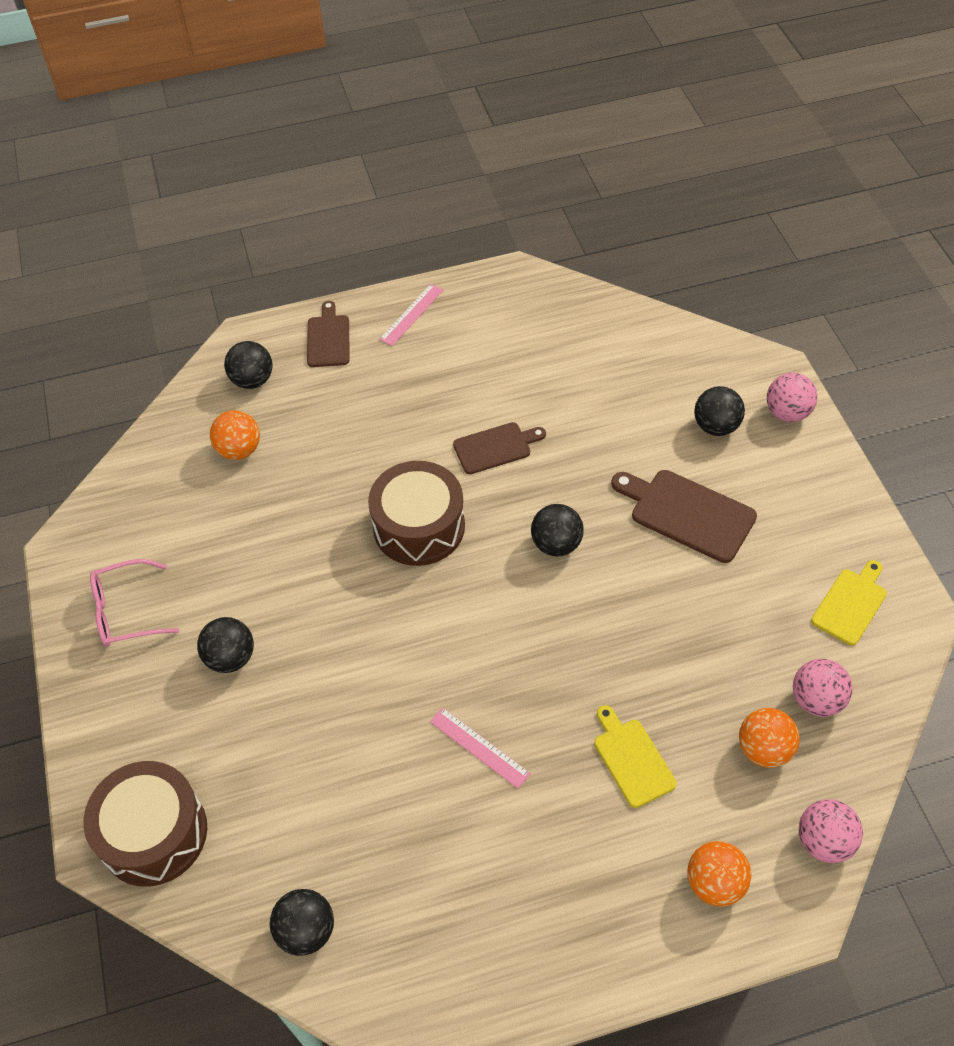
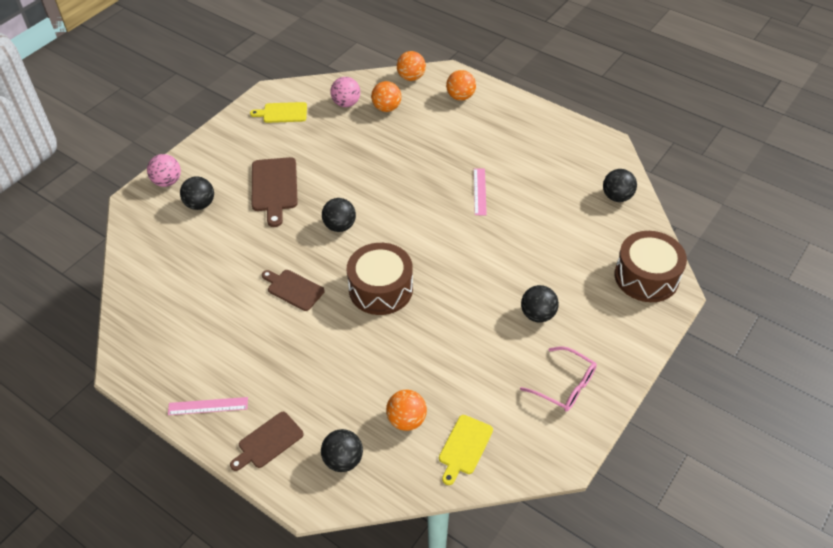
camera: 130 degrees left, 5 degrees down
(632, 759) = (432, 142): yellow cutting board -> yellow cutting board (464, 447)
(824, 841) = (411, 77): pink ball -> orange ball

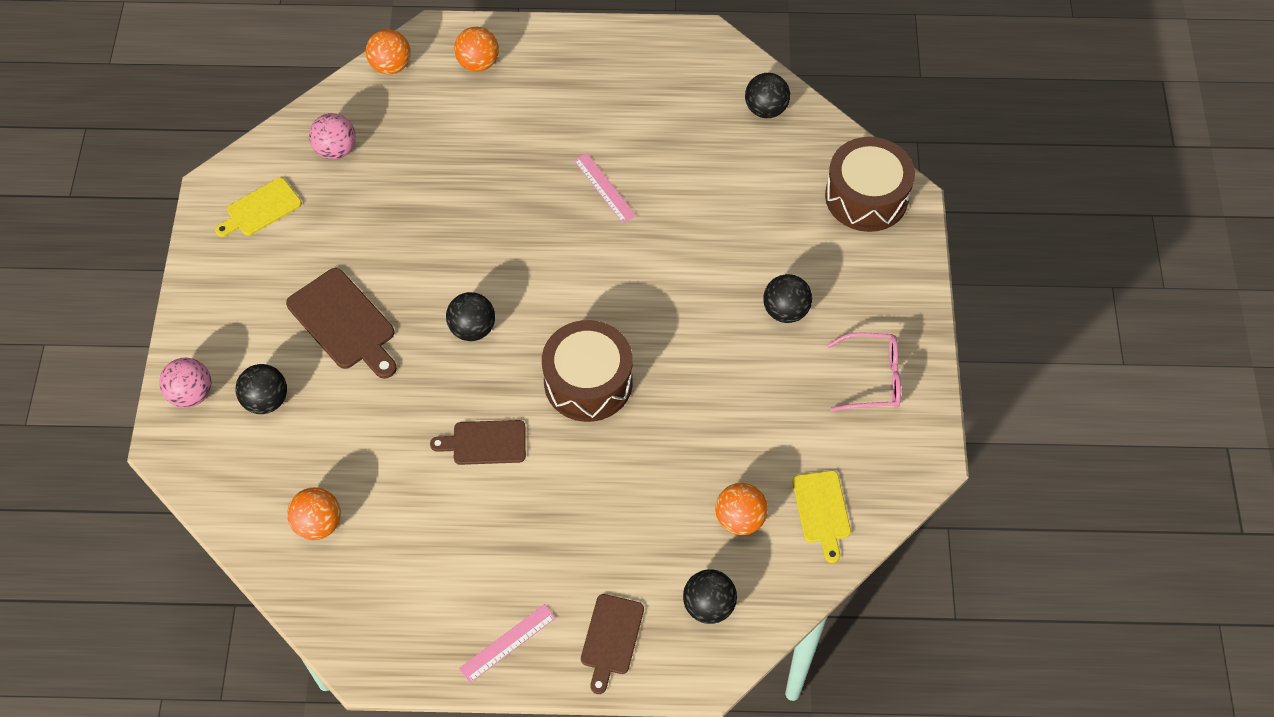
camera: 35 degrees left, 10 degrees up
(386, 108) = (395, 129): orange ball -> orange ball (318, 524)

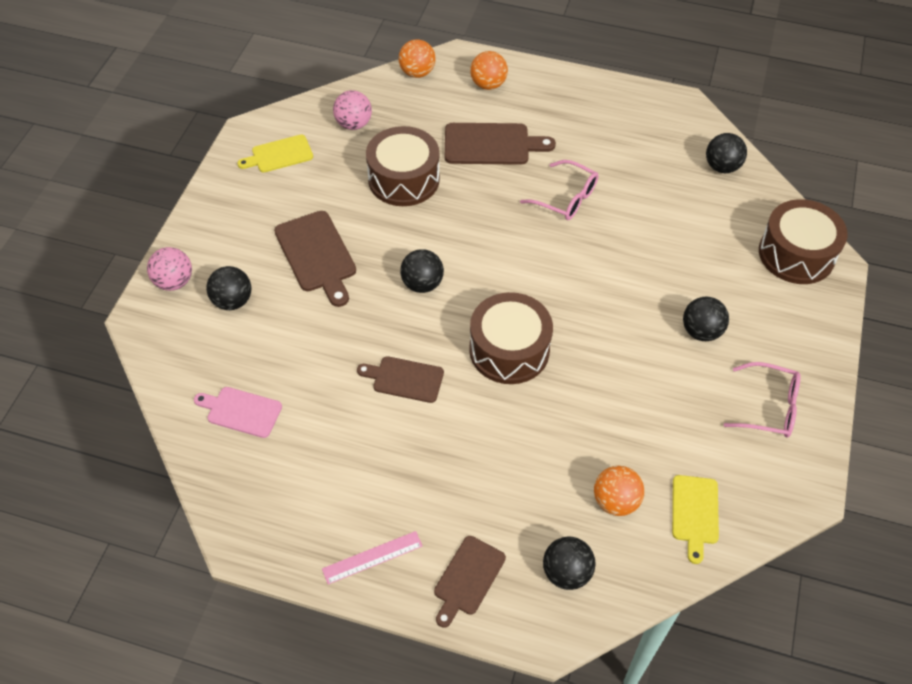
camera: 15 degrees right, 5 degrees down
(318, 524) = (241, 411): orange ball -> pink cutting board
(415, 206) = (404, 179): none -> brown drum
(502, 140) = (491, 144): none -> brown cutting board
(604, 188) = (566, 198): pink ruler -> pink glasses

